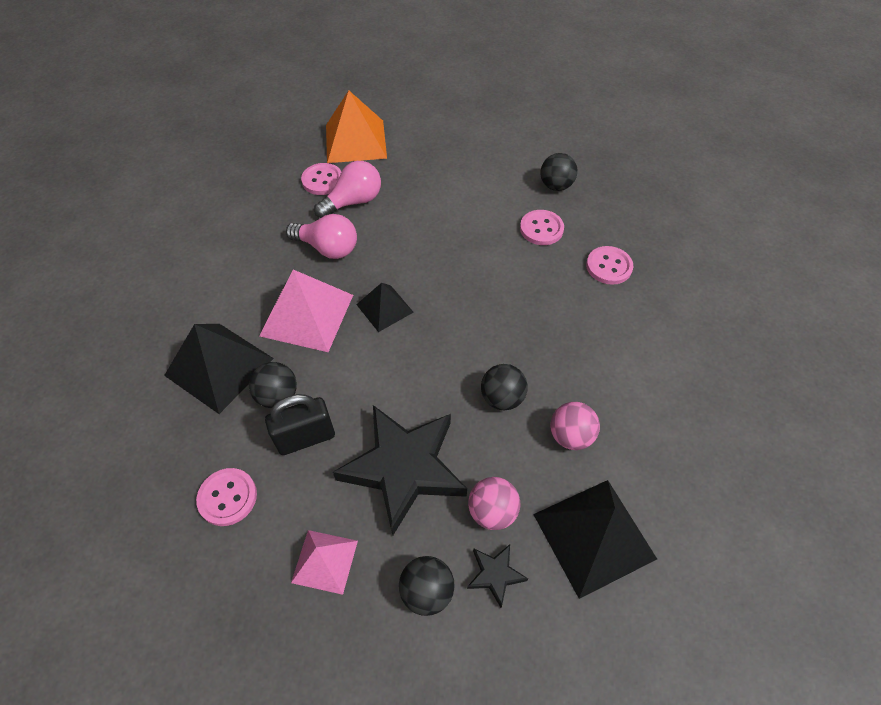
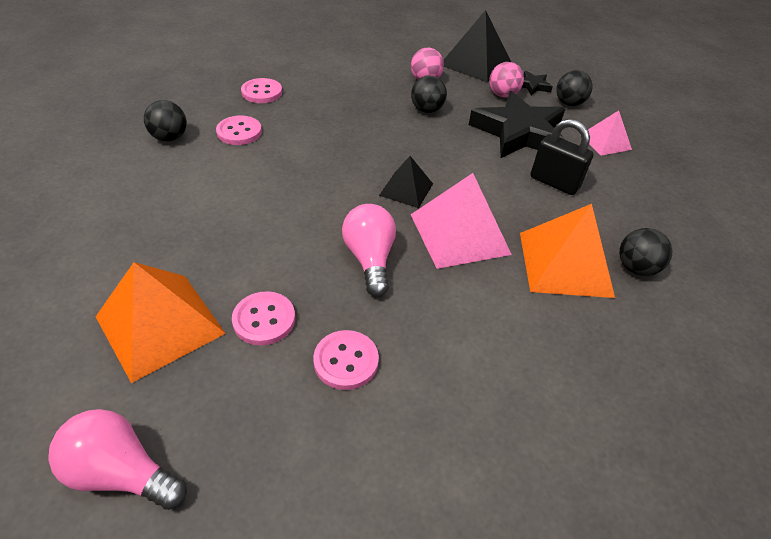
camera: 125 degrees left, 10 degrees down
(219, 367) = (565, 264): black pyramid -> orange pyramid
(227, 497) = (633, 199): pink button -> pink button (346, 361)
(278, 396) = (544, 213): black ball -> black ball (635, 268)
(353, 201) = (284, 271): pink light bulb -> pink light bulb (121, 472)

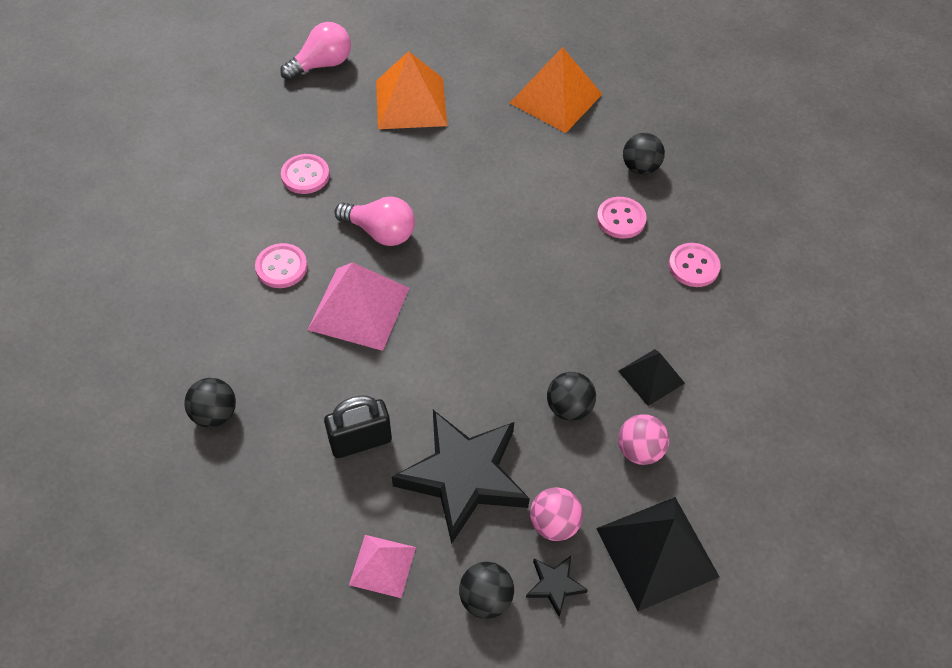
camera: 125 degrees right, 10 degrees up
(264, 319) = (373, 150): pink button -> pink button (281, 267)
(406, 189) = (444, 304): black pyramid -> black pyramid (651, 377)
(565, 264) = (265, 362): orange pyramid -> orange pyramid (555, 98)

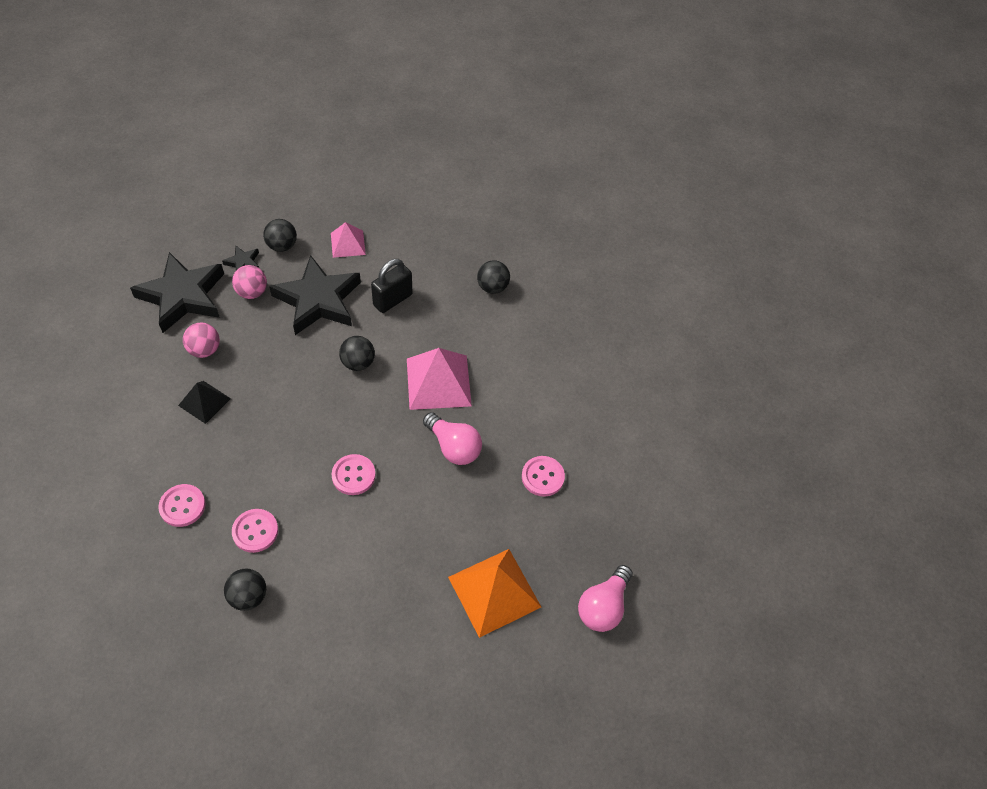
camera: 155 degrees right, 0 degrees up
(281, 267) = (512, 393): pink button -> pink button (353, 475)
(380, 232) = (453, 447): pink light bulb -> pink light bulb turned 135 degrees counterclockwise
(555, 98) = (354, 655): orange pyramid -> none
(569, 407) = (260, 362): black ball -> black ball (358, 363)
(657, 552) = (183, 296): black pyramid -> black star

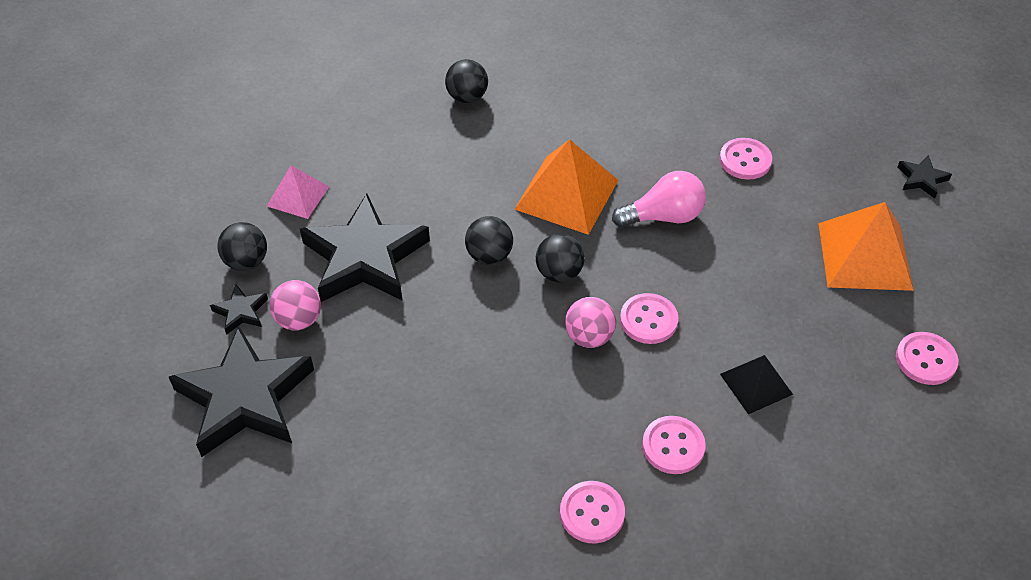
camera: 55 degrees left, 5 degrees down
(204, 350) = (356, 404): pink ball -> pink ball (589, 337)
(204, 402) = (442, 433): black pyramid -> black pyramid (756, 384)
(248, 596) = (762, 486): black ball -> black ball (559, 273)
(393, 300) = (419, 188): black padlock -> none
(414, 667) = (925, 360): none -> pink button
(438, 382) = (566, 194): pink pyramid -> orange pyramid
(603, 606) = (921, 179): pink light bulb -> black star

